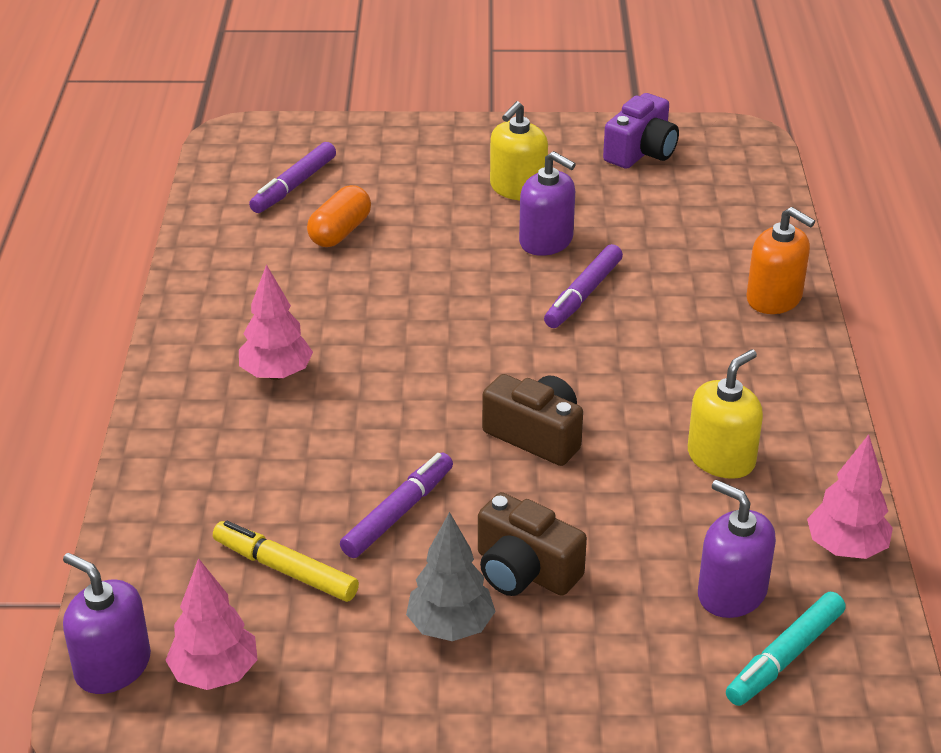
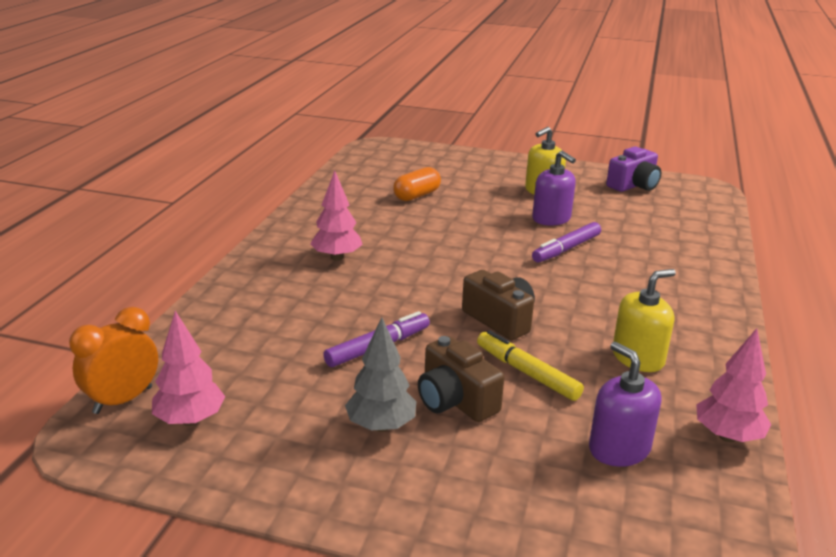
camera: 15 degrees right, 10 degrees down
(113, 666) = (123, 400): purple soap dispenser -> orange clock
(285, 569) = (279, 365): yellow marker -> yellow marker (527, 373)
(294, 186) = (399, 171): purple marker -> none
(774, 298) = (707, 272): orange soap dispenser -> none
(784, 657) = (652, 506): turquoise marker -> none

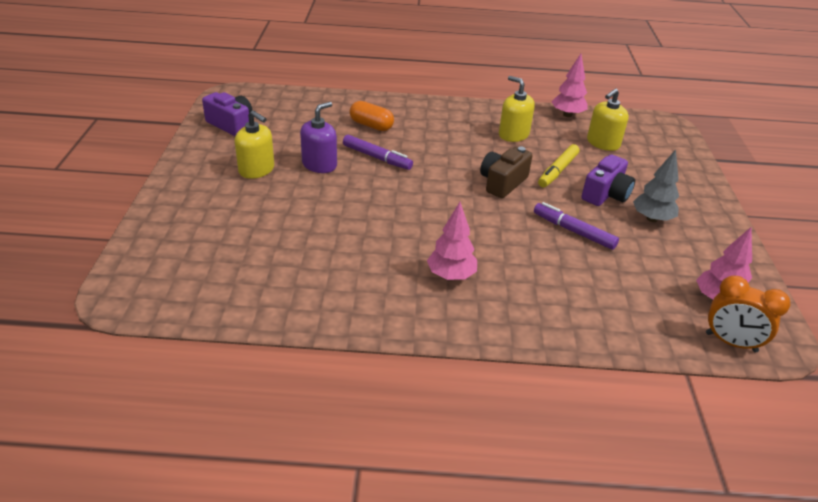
camera: 105 degrees left, 10 degrees up
(417, 195) = (287, 244): orange capsule -> orange capsule (371, 125)
(455, 400) = (605, 194): brown camera -> purple camera
(619, 448) = (603, 143): purple soap dispenser -> yellow soap dispenser

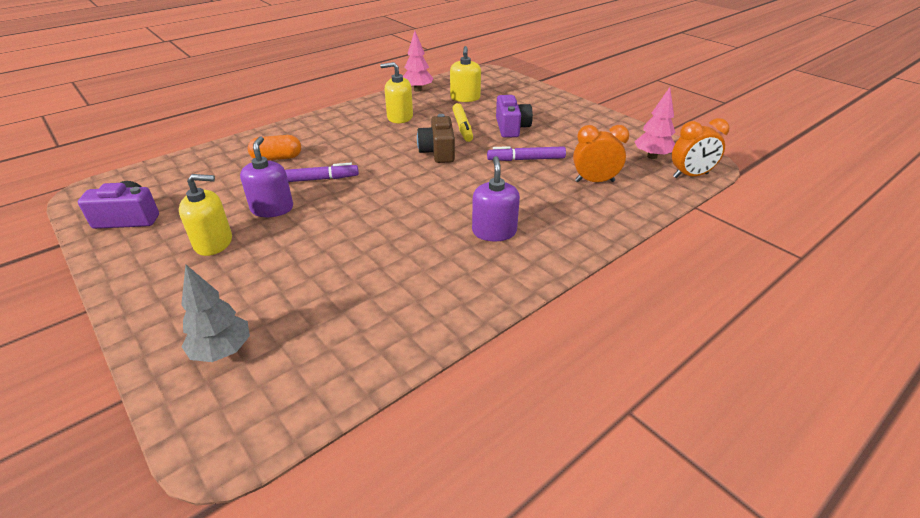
camera: 40 degrees left, 0 degrees up
(451, 275) = (494, 231): pink tree -> purple soap dispenser
(611, 287) = (594, 181): none -> orange clock
(652, 219) = (556, 129): grey tree -> grey tree (222, 351)

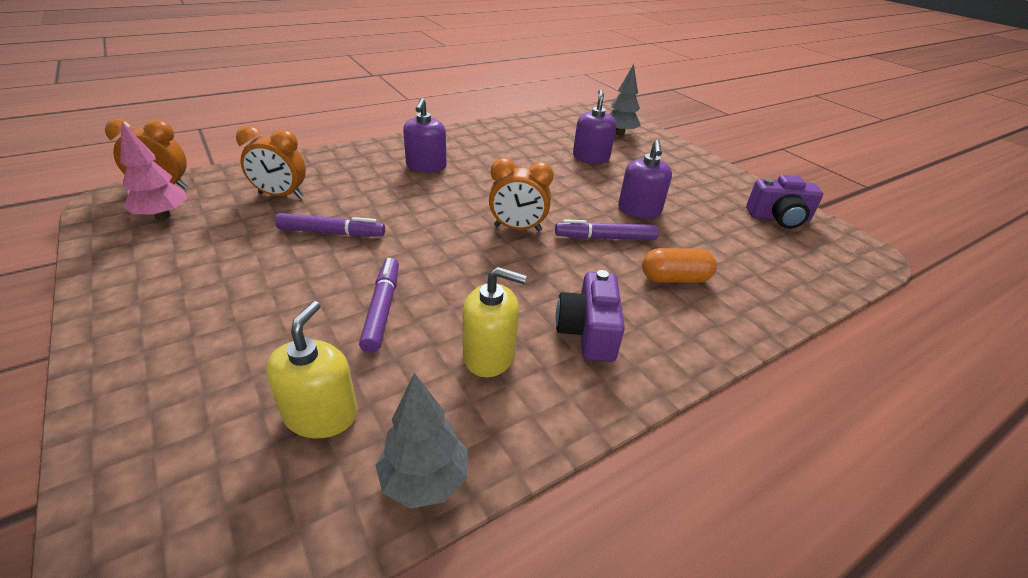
camera: 175 degrees left, 0 degrees up
(213, 243) = (673, 187): yellow soap dispenser -> none
(295, 279) = (591, 157): none -> purple soap dispenser
(389, 178) = (517, 228): none -> orange clock
(417, 90) = (424, 480): pink tree -> grey tree
(438, 152) = (444, 260): brown camera -> none
(462, 127) = (382, 309): yellow marker -> purple marker
(511, 128) = (299, 296): purple camera -> purple camera (588, 332)

